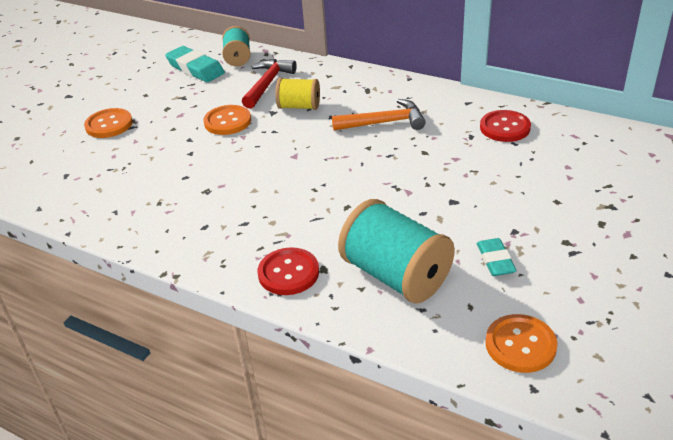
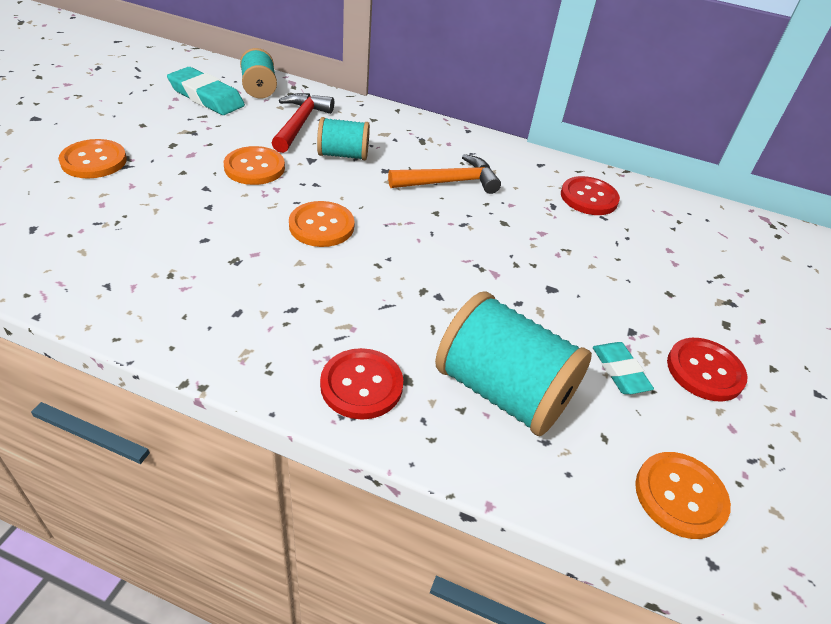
camera: 15 degrees left, 5 degrees up
(274, 162) = (321, 226): none -> orange button
(299, 107) = (343, 155): yellow spool -> turquoise spool
(569, 259) = (704, 371): none -> red button

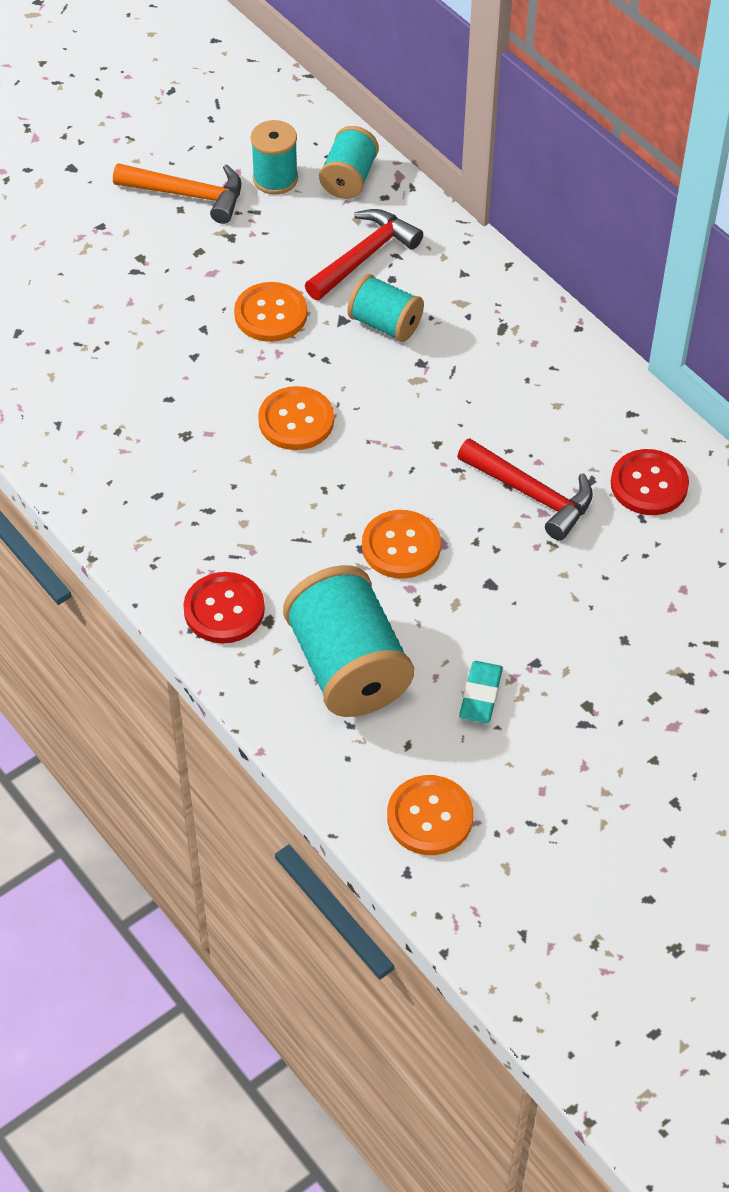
camera: 35 degrees right, 10 degrees up
(94, 161) = (106, 254): orange button -> orange button (401, 546)
(206, 97) = (275, 179): turquoise eraser -> turquoise spool
(449, 182) = (486, 405): orange hammer -> orange hammer (188, 195)
(525, 224) = (531, 494): none -> red hammer
(704, 371) = (572, 731): red button -> none

